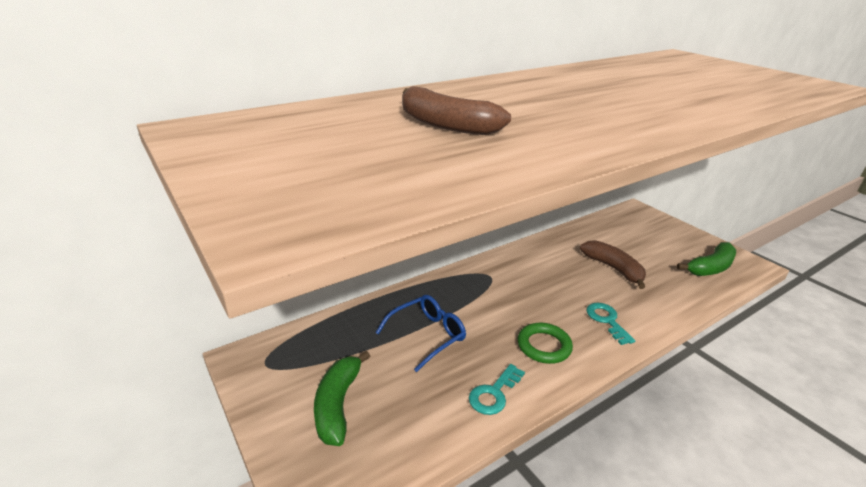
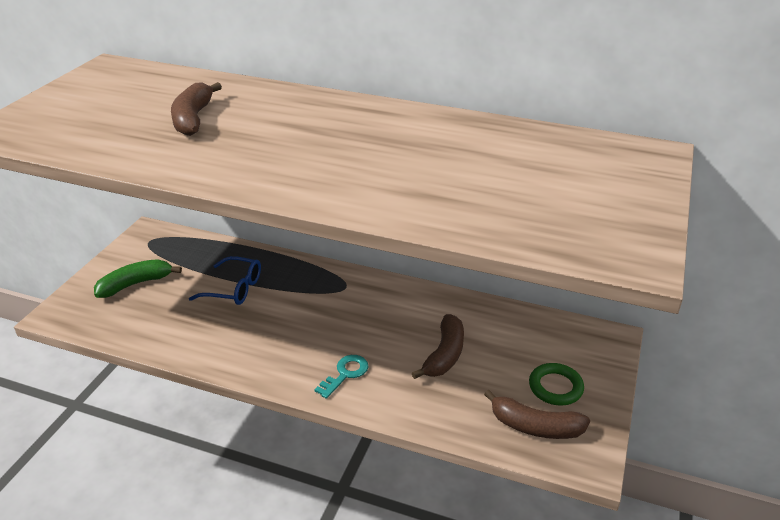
camera: 55 degrees right, 5 degrees up
(494, 393) = (196, 343): turquoise key -> none
(544, 346) = (273, 349): green ring -> green ring (555, 387)
(710, 268) = (535, 426): green banana -> brown banana

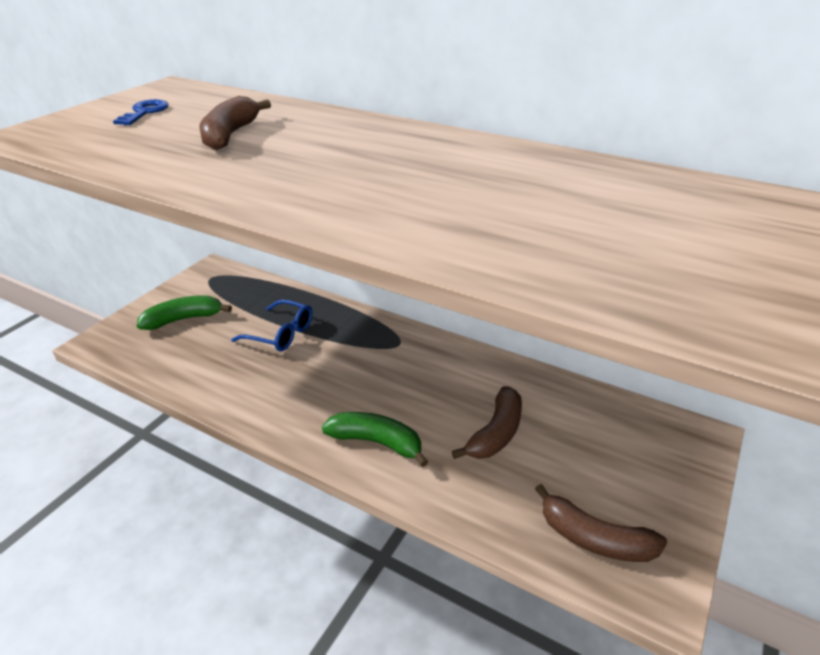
camera: 10 degrees right, 0 degrees up
(101, 99) = (145, 112): none -> blue key
(345, 374) = (377, 442): turquoise key -> green banana
(555, 387) = (626, 490): green ring -> none

